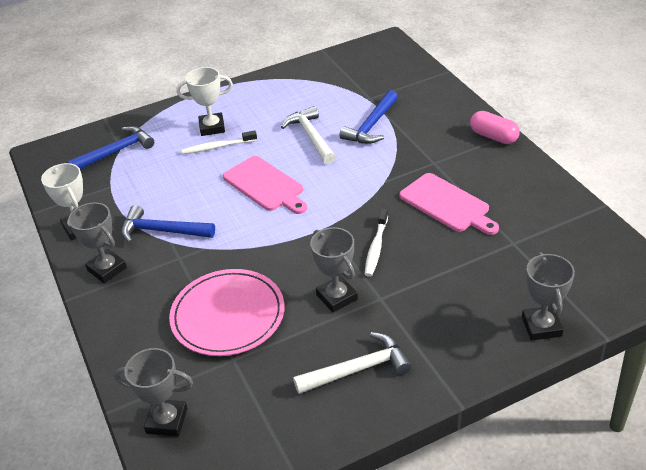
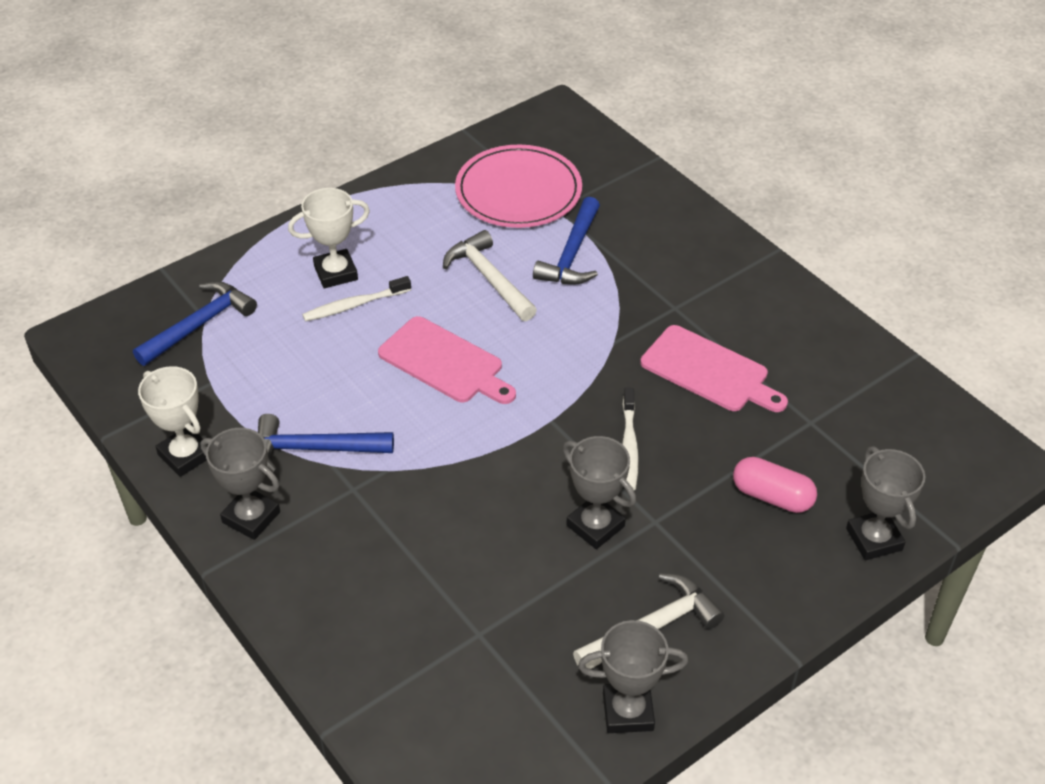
camera: 15 degrees left, 5 degrees up
(167, 421) = (414, 734): grey trophy -> grey trophy (628, 712)
(228, 315) = (451, 570): pink plate -> pink plate (518, 191)
(493, 136) = (747, 260): pink capsule -> pink capsule (772, 496)

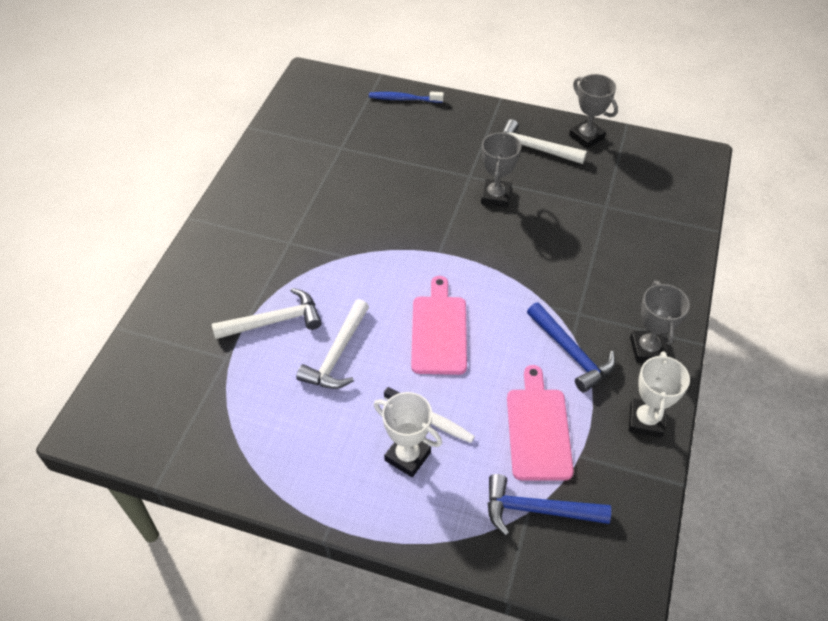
camera: 125 degrees left, 5 degrees up
(518, 191) = (221, 394): pink plate -> none
(572, 254) = (274, 321): blue hammer -> white hammer
(629, 445) = (426, 209): white toothbrush -> none
(709, 371) = (335, 202): pink cutting board -> pink cutting board (538, 429)
(772, 496) = (410, 141): pink capsule -> none
(874, 539) = (404, 99): grey trophy -> blue toothbrush

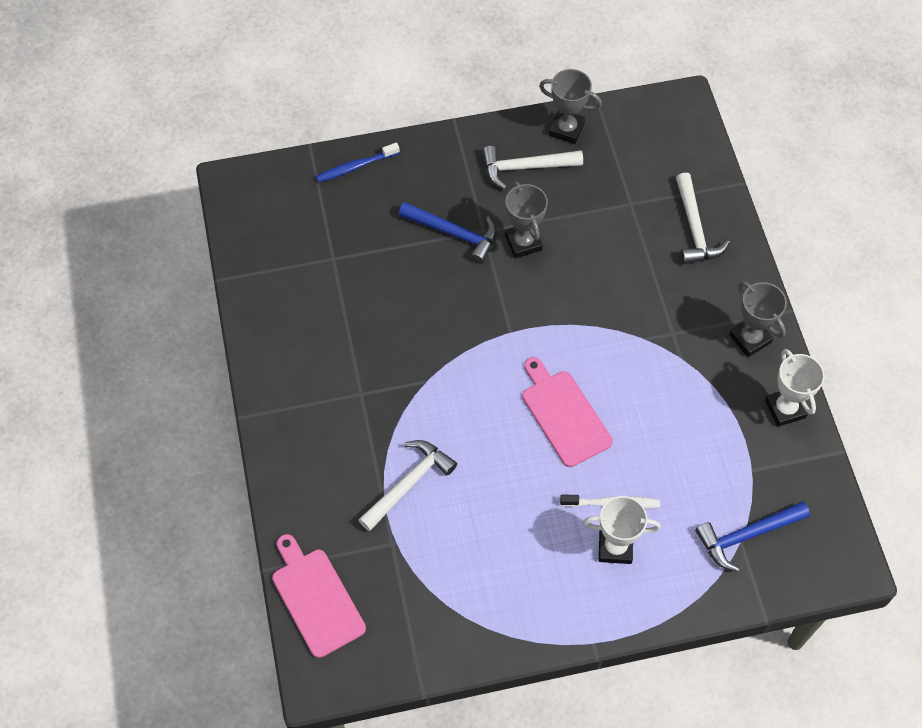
camera: 30 degrees left, 10 degrees up
(337, 355) = (490, 486): white hammer -> white hammer (694, 229)
(538, 429) = (705, 464): pink cutting board -> pink cutting board (316, 598)
(571, 353) = (690, 376): blue hammer -> blue hammer (454, 234)

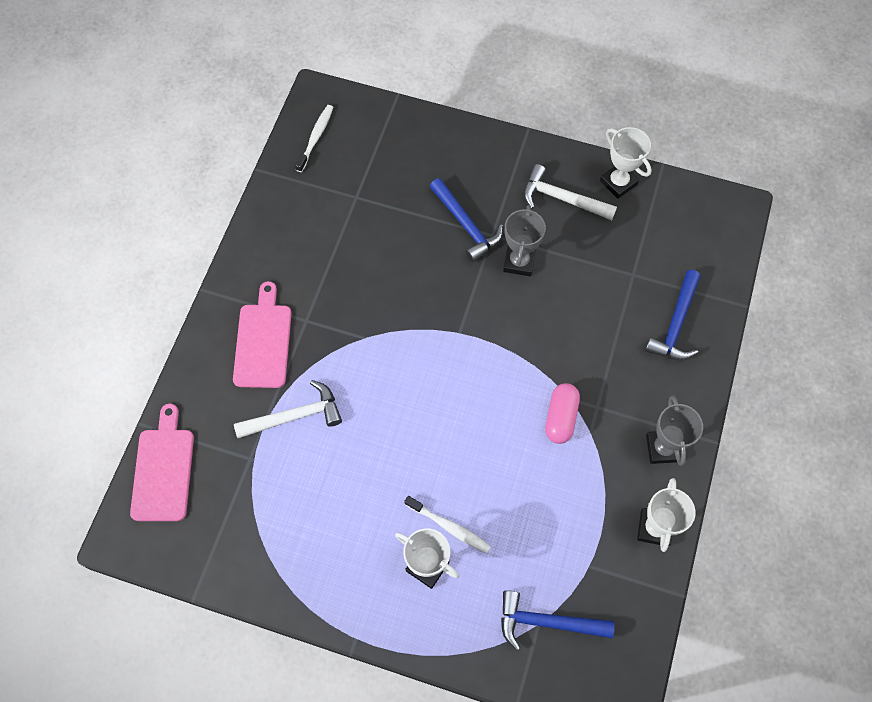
camera: 30 degrees right, 5 degrees up
(256, 223) = (315, 138): none -> white toothbrush
(356, 166) = (423, 130): blue toothbrush -> none
(564, 414) = (458, 427): pink cutting board -> pink cutting board (263, 341)
(566, 129) = (618, 182): grey trophy -> white trophy
(647, 359) = (560, 417): none -> pink capsule
(694, 229) = (676, 325): white hammer -> blue hammer

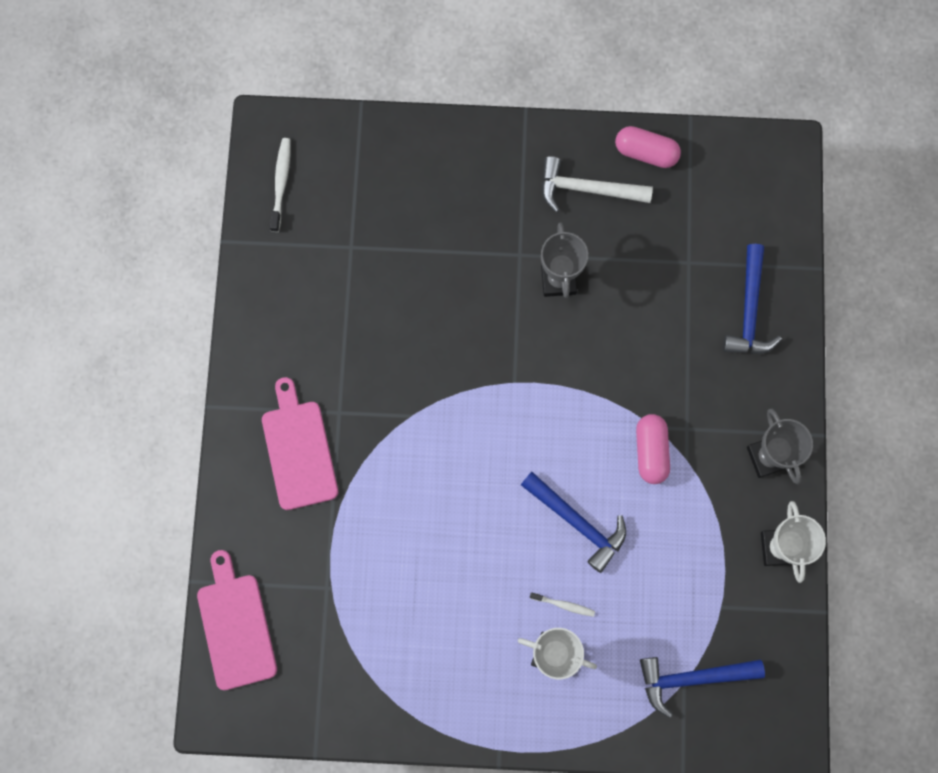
camera: 15 degrees left, 10 degrees up
(295, 416) = (361, 526): white hammer -> none
(449, 526) = (563, 605): white toothbrush -> white toothbrush, size x0.63
(466, 225) = (487, 250): blue hammer -> blue hammer (577, 522)
(618, 182) = (645, 153): white trophy -> pink capsule

